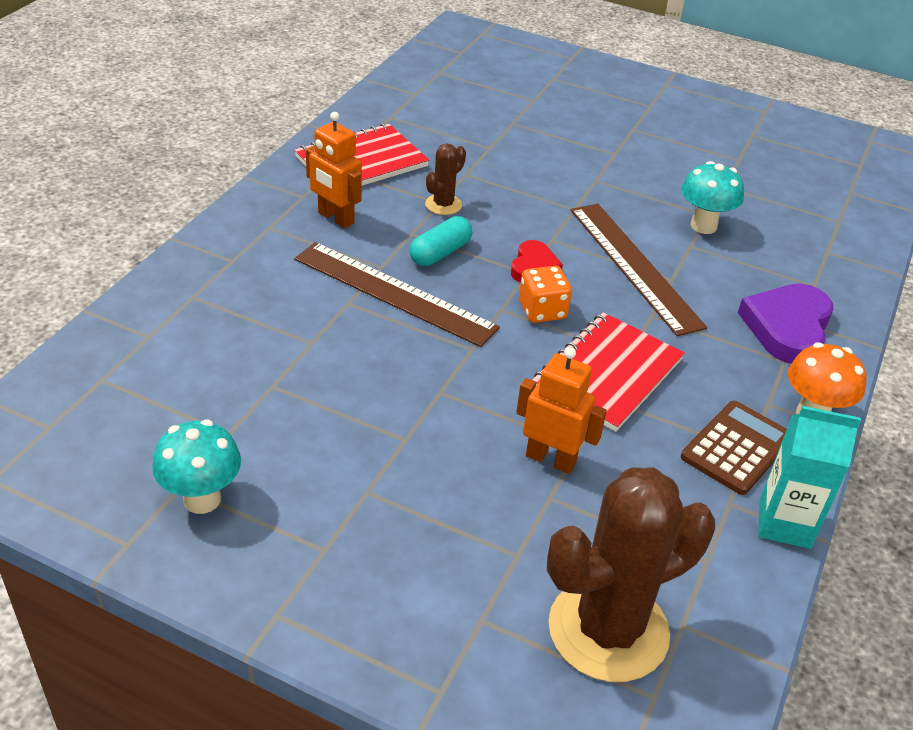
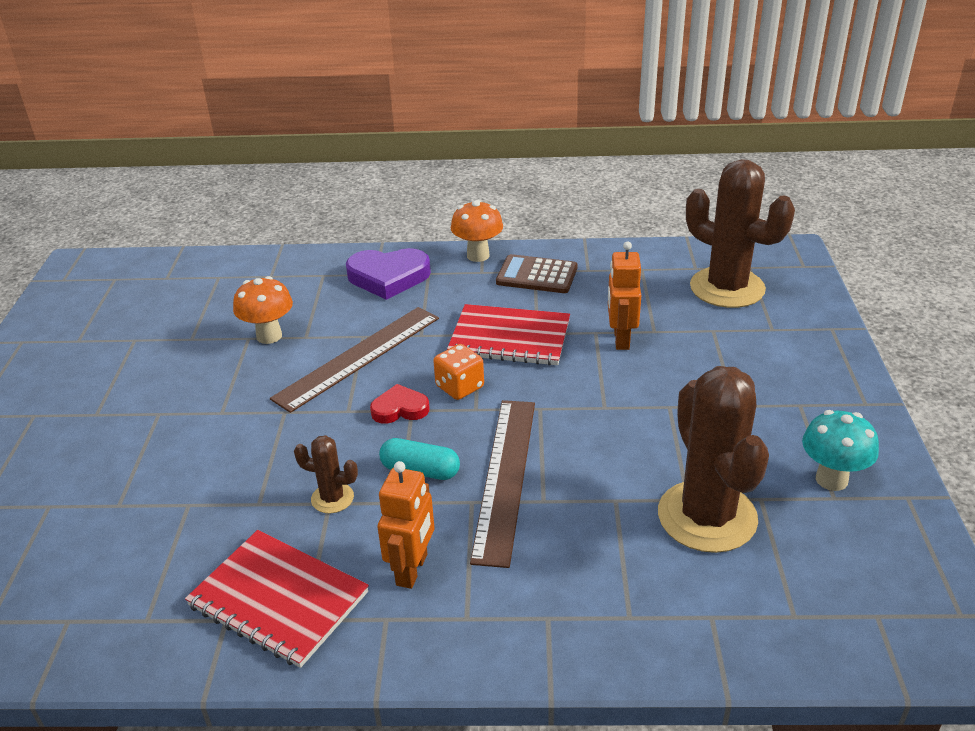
camera: 110 degrees left, 5 degrees down
(242, 386) = (707, 516): none -> brown cactus
(703, 226) = (269, 336): turquoise mushroom -> orange mushroom
(784, 523) = (585, 251): turquoise carton -> none

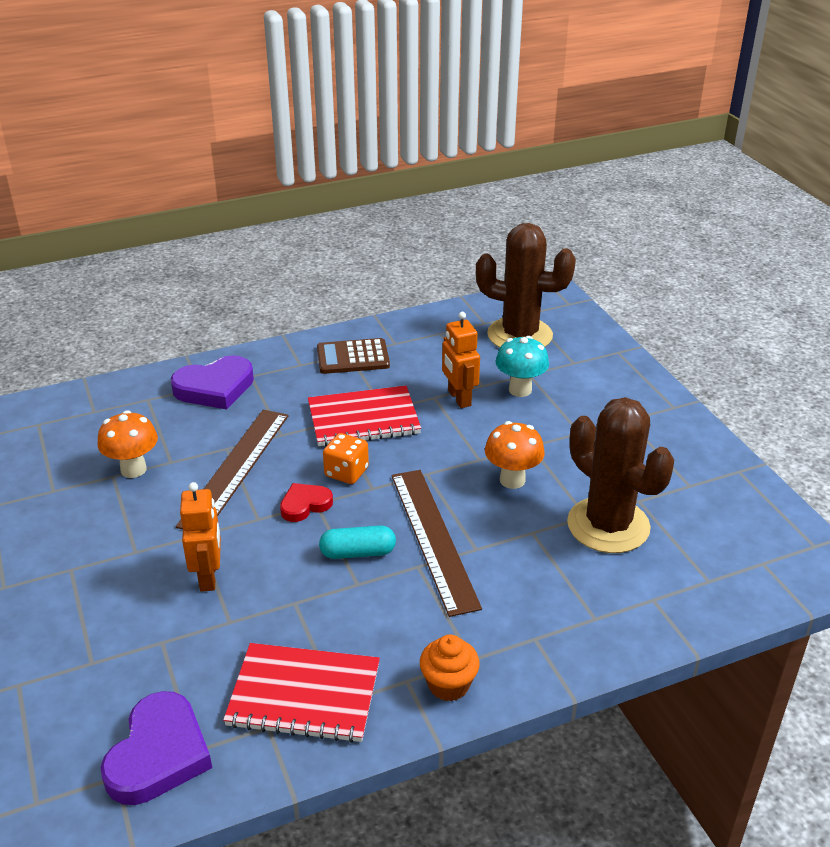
camera: 25 degrees left, 0 degrees up
(114, 612) = (158, 754): none -> purple heart
(332, 498) = (295, 598): brown cactus -> none
(412, 570) = (404, 635): orange robot -> orange robot (208, 577)
(425, 638) = (448, 685): none -> orange cupcake
(478, 255) = (287, 350): orange mushroom -> orange mushroom (512, 480)
(831, 479) = (681, 472): turquoise mushroom -> turquoise mushroom (520, 390)

